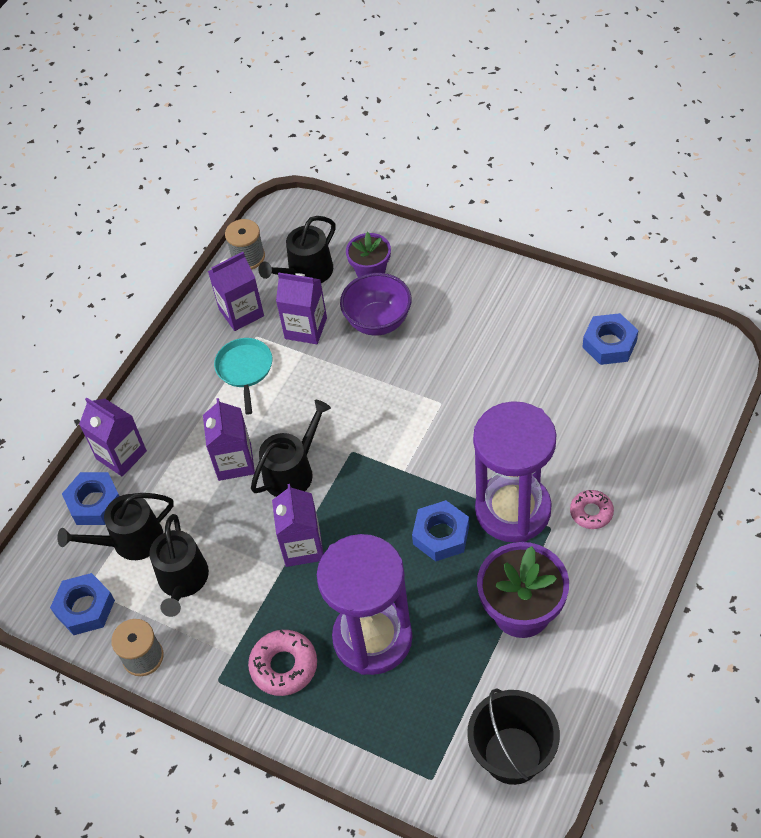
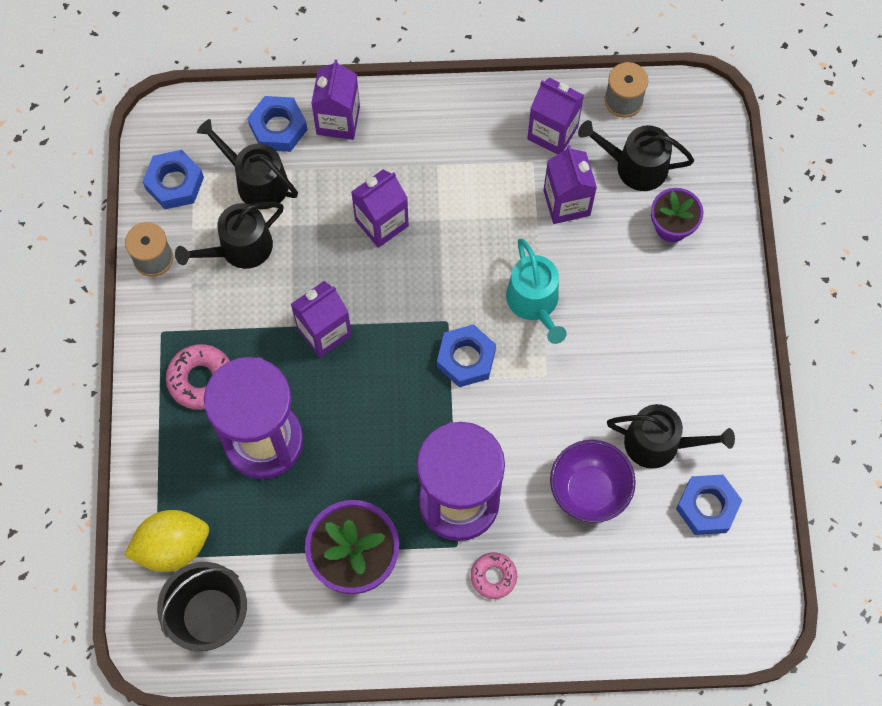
camera: 55 degrees right, 15 degrees up
(245, 369) = (488, 174): turquoise pan -> none
(292, 471) = (398, 280): black watering can -> black watering can (659, 443)
(374, 384) = (534, 302): none -> turquoise watering can
(378, 322) = (611, 267): purple bowl -> purple bowl (589, 490)
(428, 760) = (172, 547): none -> yellow lemon
(441, 535) = (398, 448): blue nut -> blue nut (466, 359)

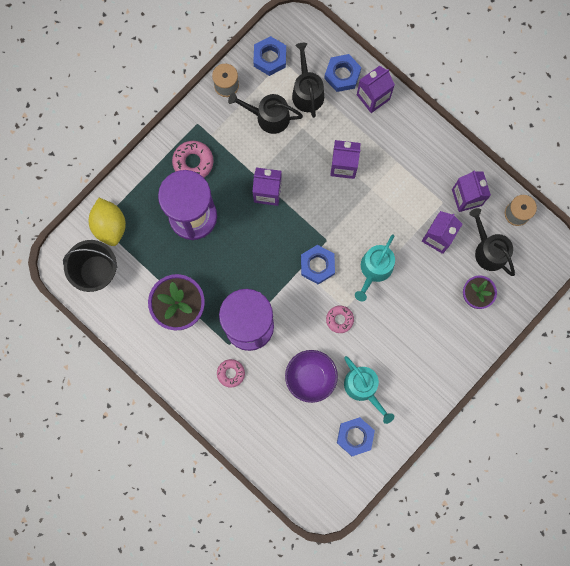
camera: 45 degrees right, 10 degrees up
(172, 547) = (110, 226): yellow lemon -> yellow lemon turned 45 degrees clockwise
(553, 394) = (339, 319): none -> pink donut
(659, 443) = (363, 388): black watering can -> turquoise watering can

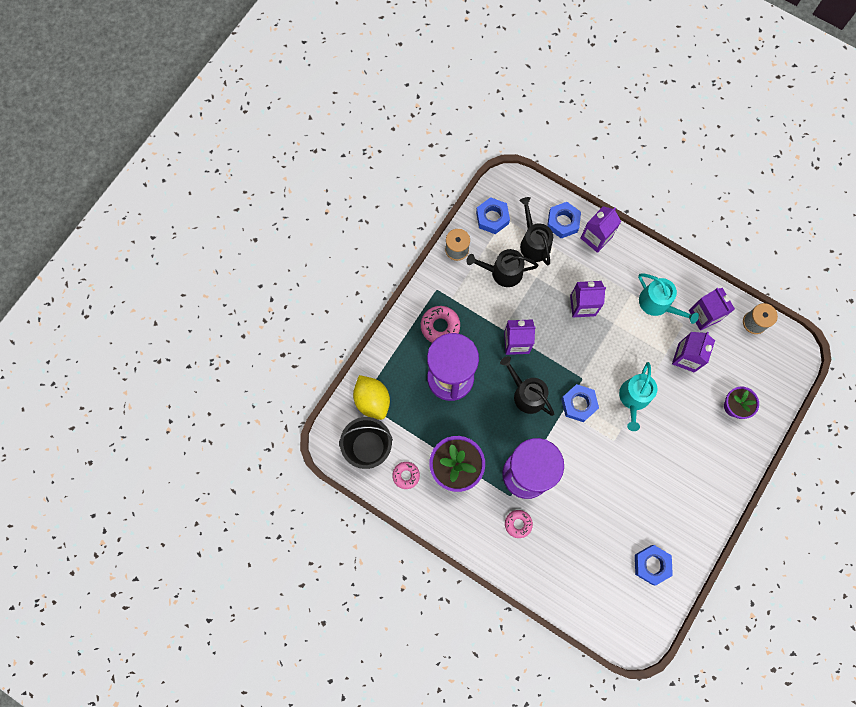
camera: 10 degrees left, 5 degrees down
(310, 377) = (596, 514): purple bowl -> none
(339, 319) = (611, 452): pink donut -> pink donut (406, 475)
(363, 388) = (649, 515): turquoise watering can -> turquoise watering can (658, 304)
(488, 250) = (736, 361): black watering can -> black watering can (526, 394)

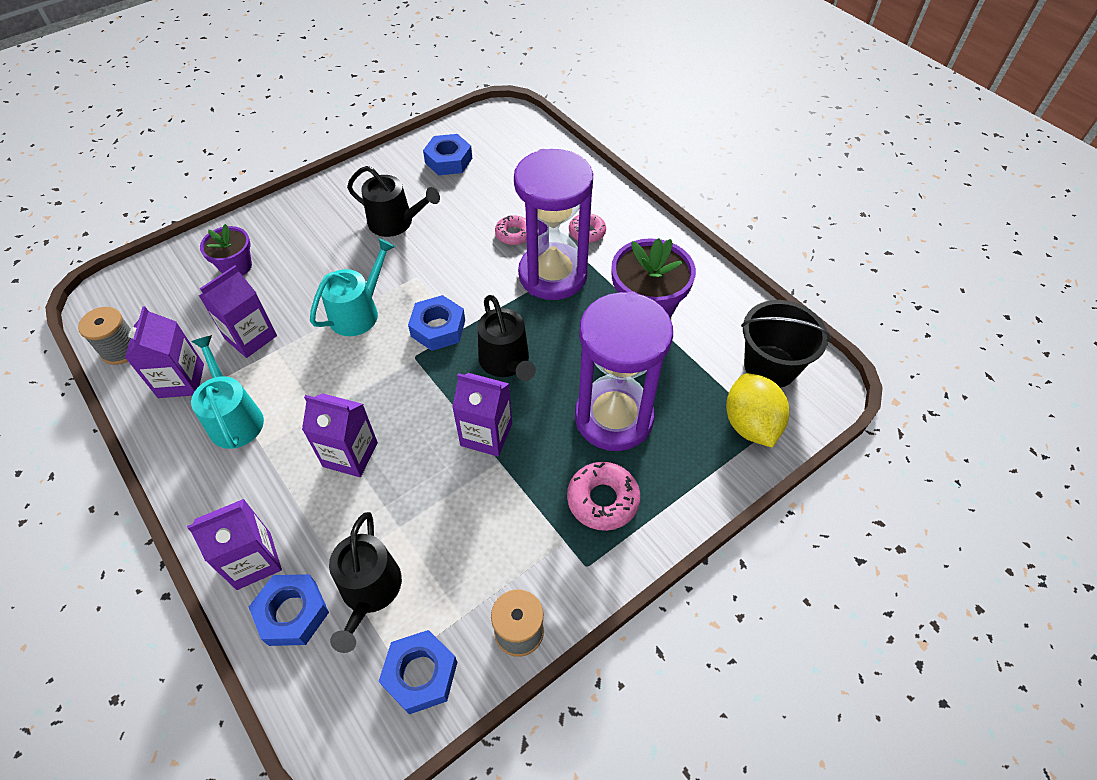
camera: 160 degrees left, 20 degrees down
(406, 475) = (721, 318): pink donut -> pink donut (513, 234)
(502, 272) = (453, 556): black watering can -> black watering can (395, 222)

